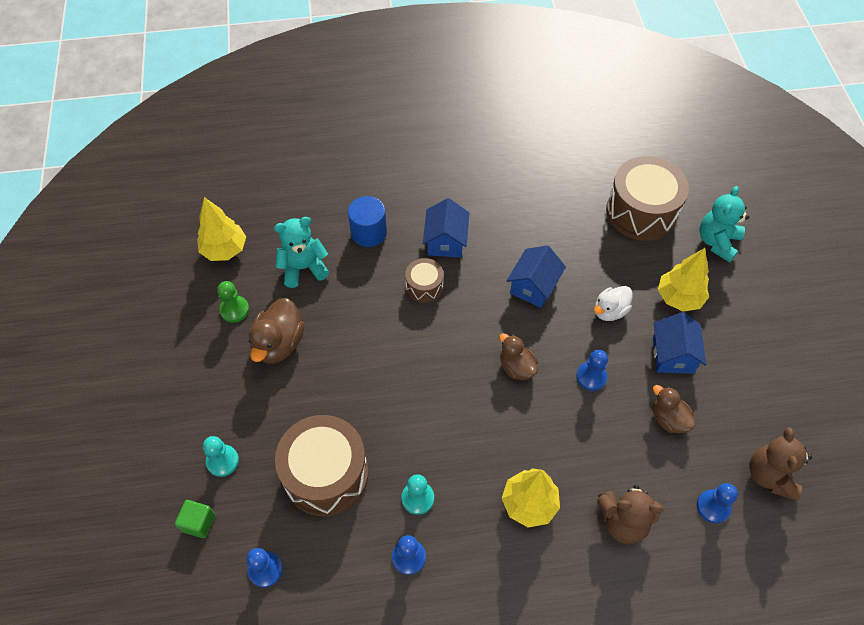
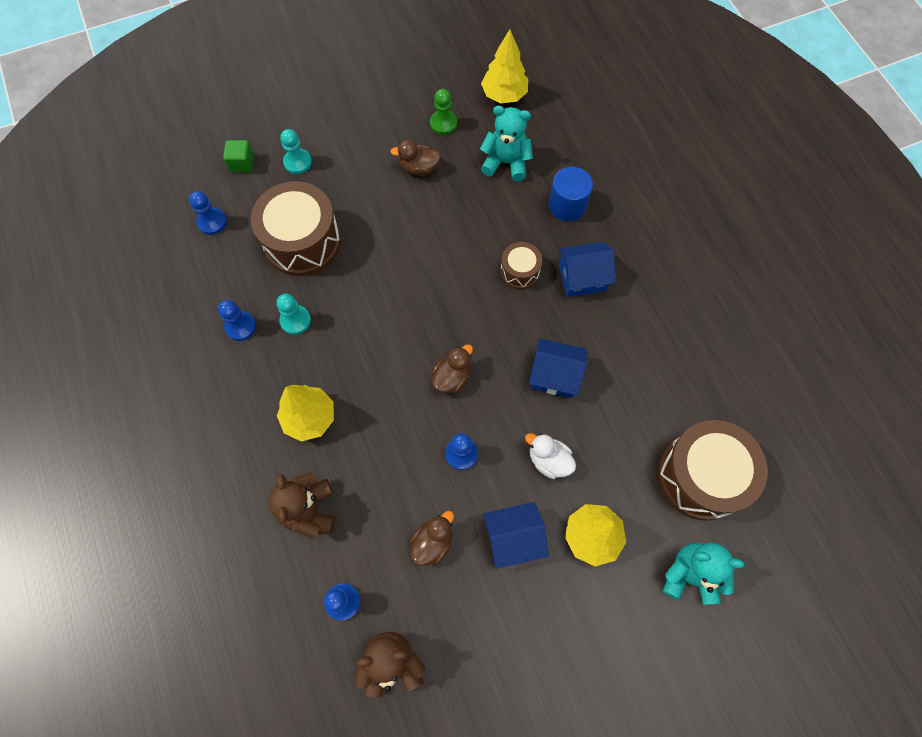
camera: 75 degrees right, 10 degrees up
(279, 344) = (419, 168): brown duck -> brown duck, size x0.66
(303, 268) = (506, 163): turquoise teddy bear -> turquoise teddy bear turned 45 degrees counterclockwise

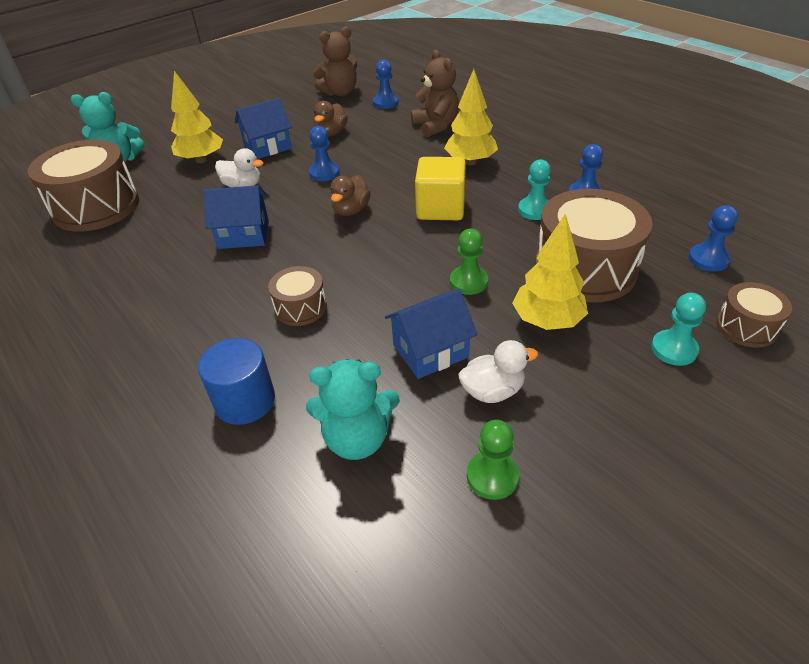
camera: 165 degrees right, 25 degrees down
(242, 163) = (746, 327): green cube -> brown drum
(372, 351) = (440, 208): none -> yellow cube
(391, 257) = (468, 282): none -> green pawn
(419, 168) = (492, 391): brown duck -> white duck
(504, 95) = (401, 576): yellow tree -> yellow tree (547, 321)
(582, 278) = (217, 321): blue house -> blue house (430, 351)

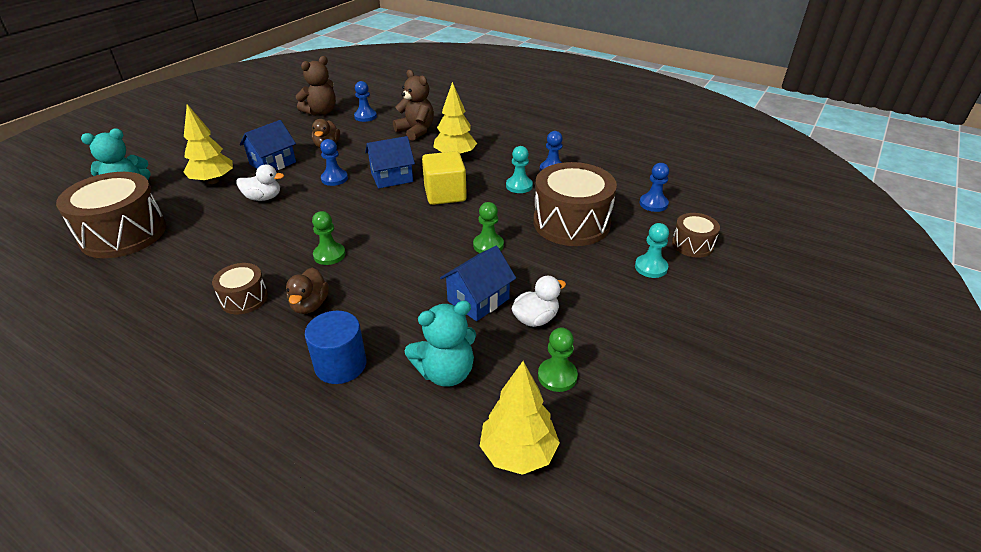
camera: 20 degrees left, 5 degrees down
(243, 235) = (282, 237): blue house -> blue house (392, 177)
(284, 264) = (329, 255): none -> green pawn
(300, 307) = (358, 286): brown drum -> brown drum (244, 298)
(351, 210) = (370, 205): brown duck -> brown duck (310, 305)
(547, 321) = (557, 263): yellow tree -> yellow tree (518, 453)

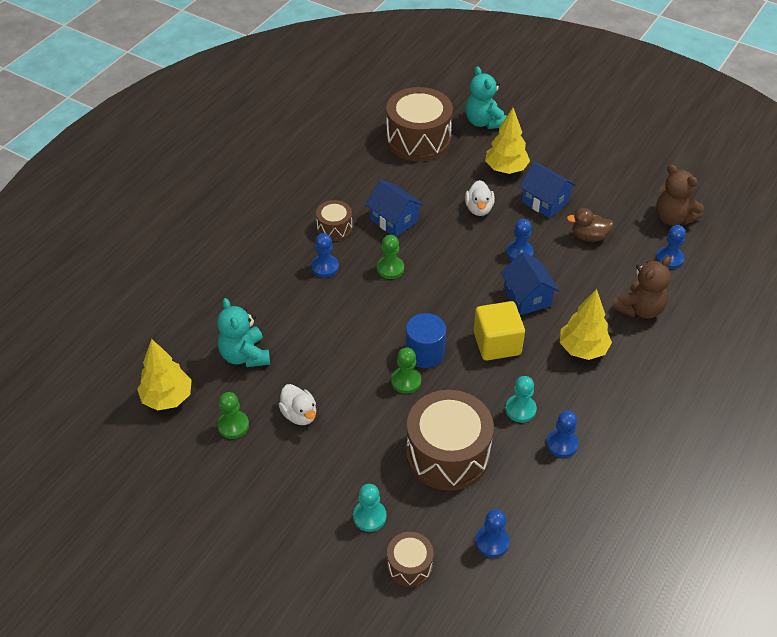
camera: 90 degrees right, 10 degrees up
(310, 305) = (325, 267): brown duck -> blue pawn
(340, 365) = (259, 294): blue cylinder -> blue cylinder (425, 353)
(478, 300) = (326, 374): blue house -> blue house (394, 220)

